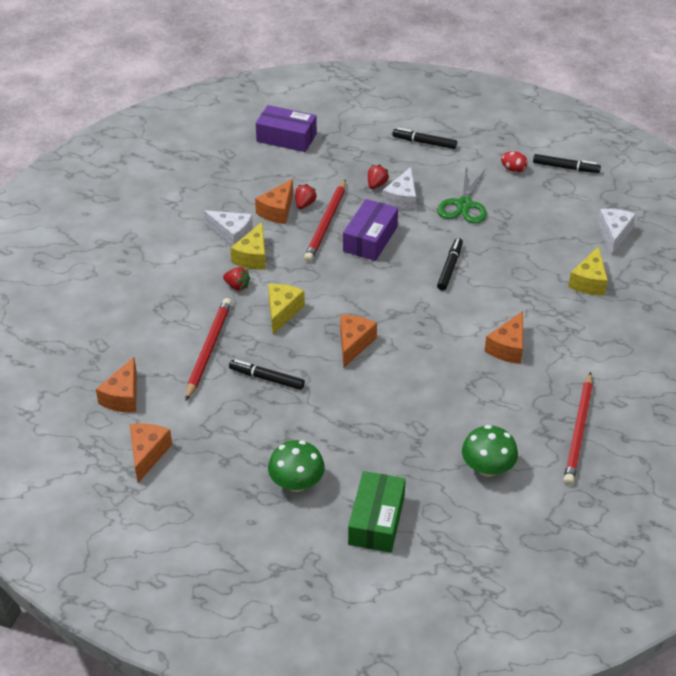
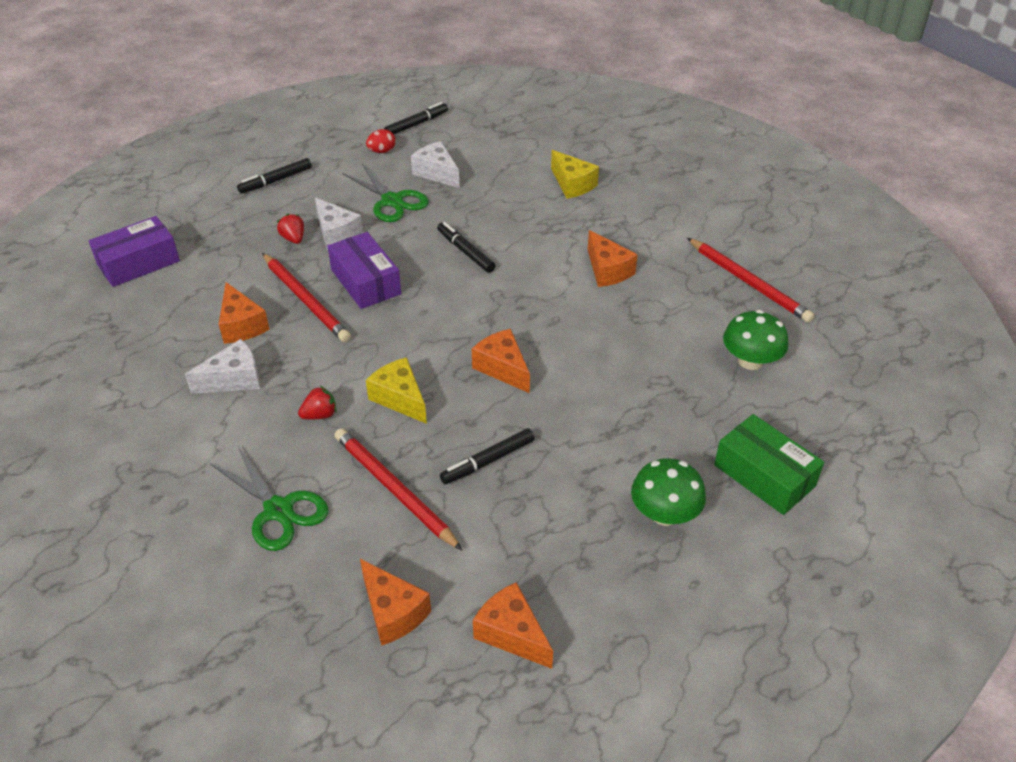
camera: 55 degrees left, 0 degrees up
(153, 311) = (278, 510): none -> green scissors
(253, 257) = (289, 379): yellow cheese -> none
(304, 204) = (257, 301): red strawberry -> none
(614, 235) = (530, 143): white cheese -> white cheese (436, 173)

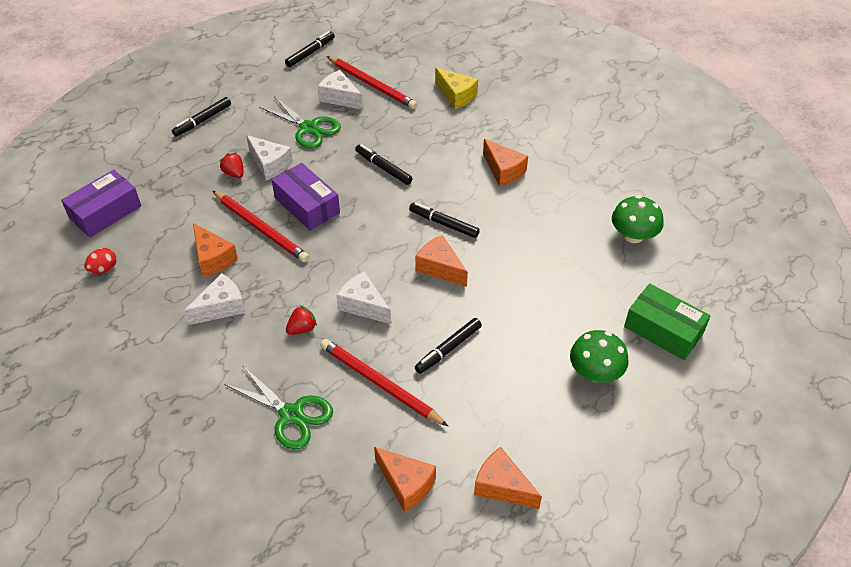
camera: 10 degrees left, 5 degrees up
(382, 151) = (287, 82): red egg -> red egg (104, 269)
(399, 398) = (363, 305): yellow cheese -> white cheese
(520, 320) = (444, 224): none -> black marker
(749, 282) = (618, 167): red pencil -> red pencil (372, 85)

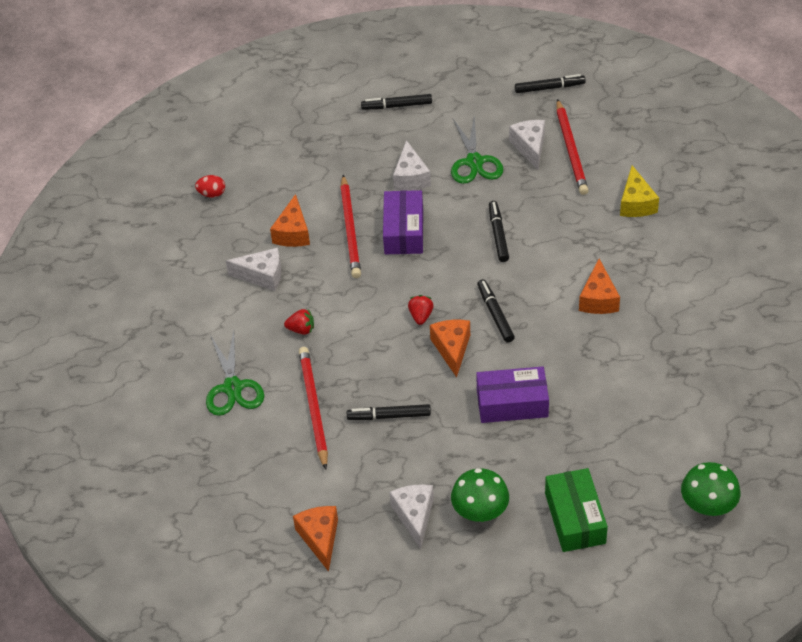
camera: 45 degrees right, 0 degrees up
(105, 212) = (253, 147): purple box -> purple box (512, 403)
(234, 173) = (376, 169): red strawberry -> red strawberry (421, 316)
(363, 305) = (363, 341): white cheese -> white cheese (414, 516)
(406, 484) = (258, 489): orange cheese -> none
(633, 235) = (646, 427): green mushroom -> green mushroom (708, 505)

